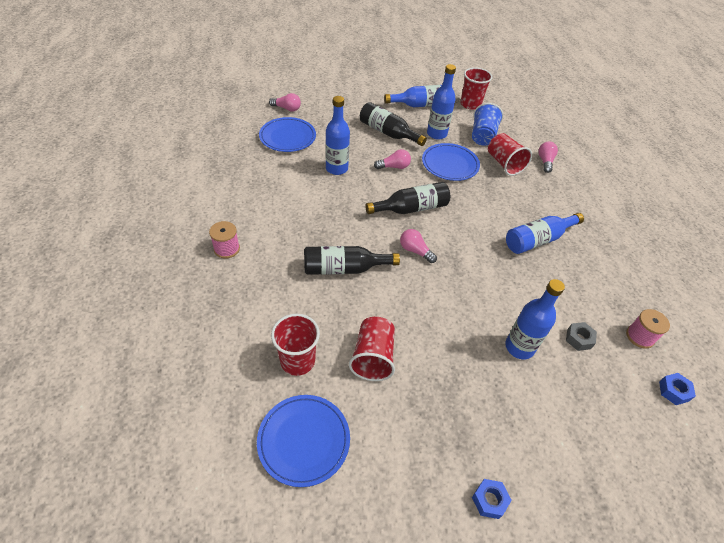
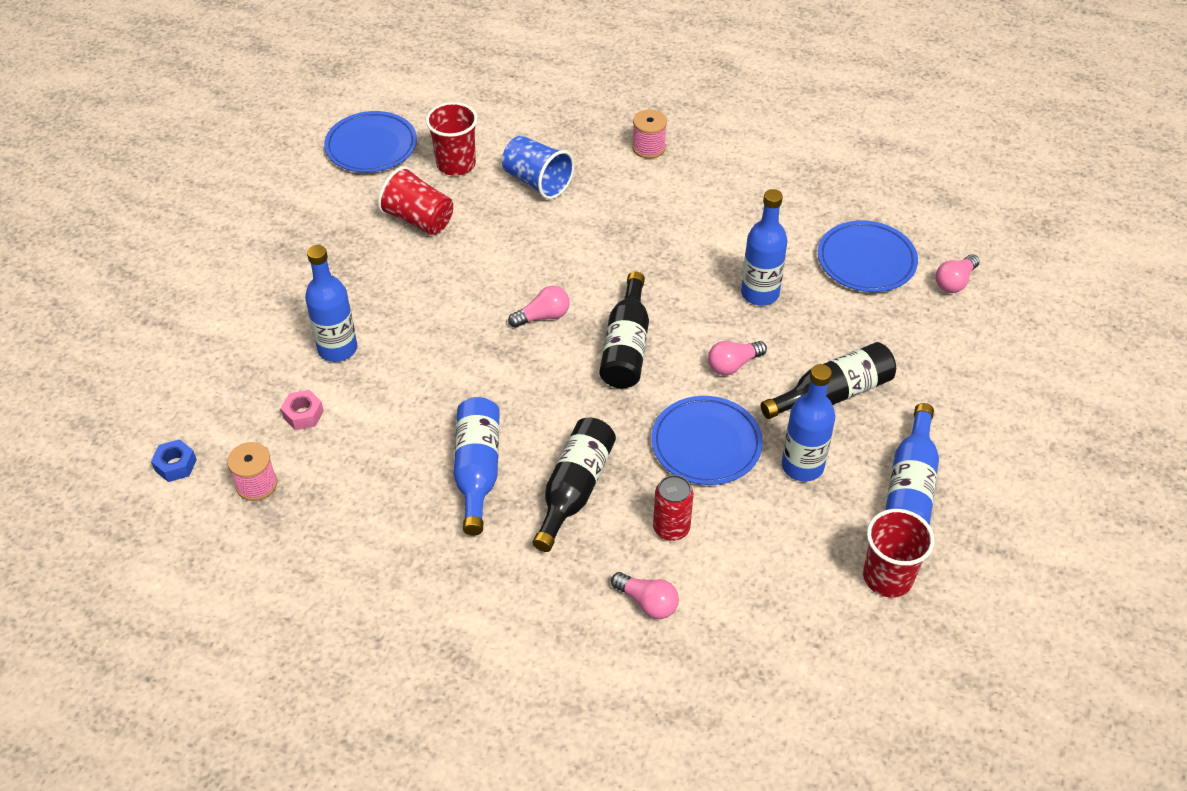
camera: 120 degrees right, 0 degrees up
(344, 268) = (556, 237): black bottle -> black bottle (574, 489)
(394, 167) = (733, 365): pink light bulb -> pink light bulb turned 45 degrees clockwise
(483, 136) = (768, 539): blue cup -> blue cup (537, 182)
(489, 500) = (221, 244): blue nut -> none
(504, 164) = (671, 528): red cup -> red can
(578, 339) = (303, 414): grey nut -> pink nut

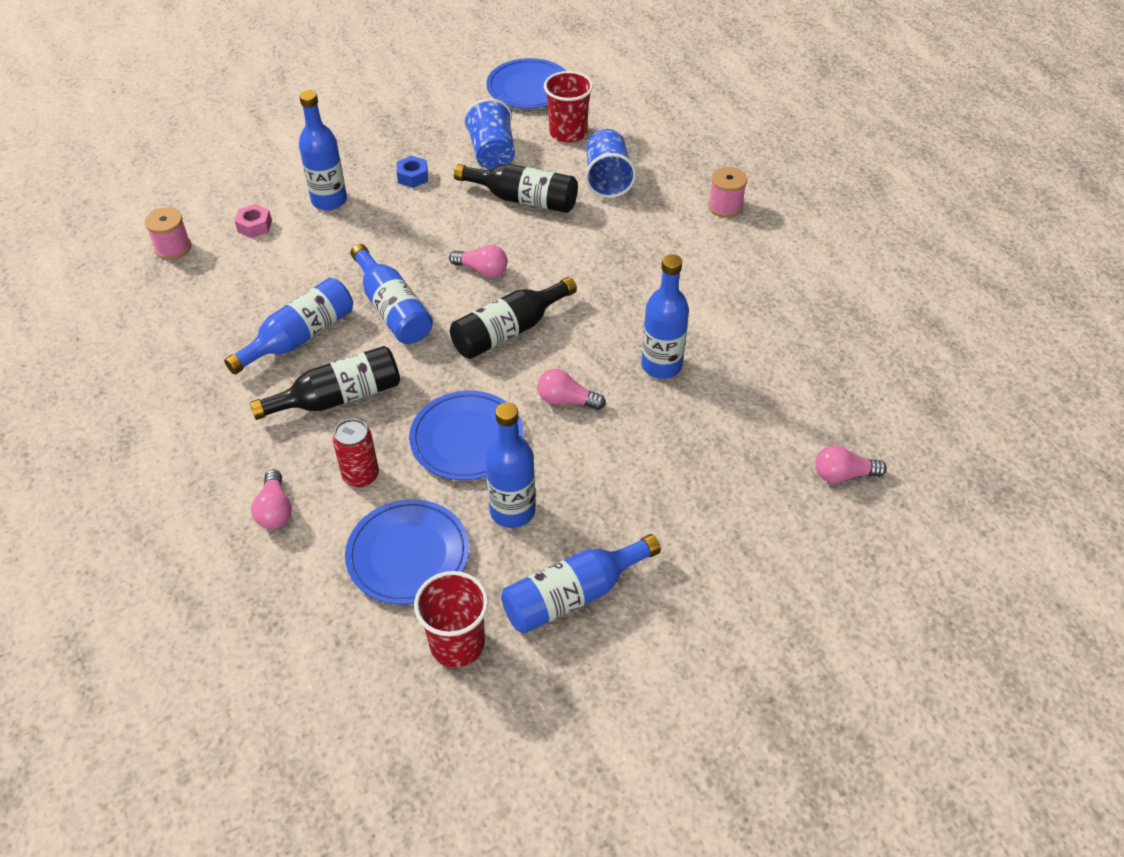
camera: 45 degrees right, 0 degrees up
(175, 465) = (151, 205): blue nut -> blue nut (413, 177)
(419, 219) = (492, 153): red cup -> blue cup
(518, 395) = (392, 309): none -> blue bottle
(833, 394) = (612, 479): black bottle -> black bottle (524, 199)
(866, 260) = (786, 403): blue plate -> blue plate (408, 555)

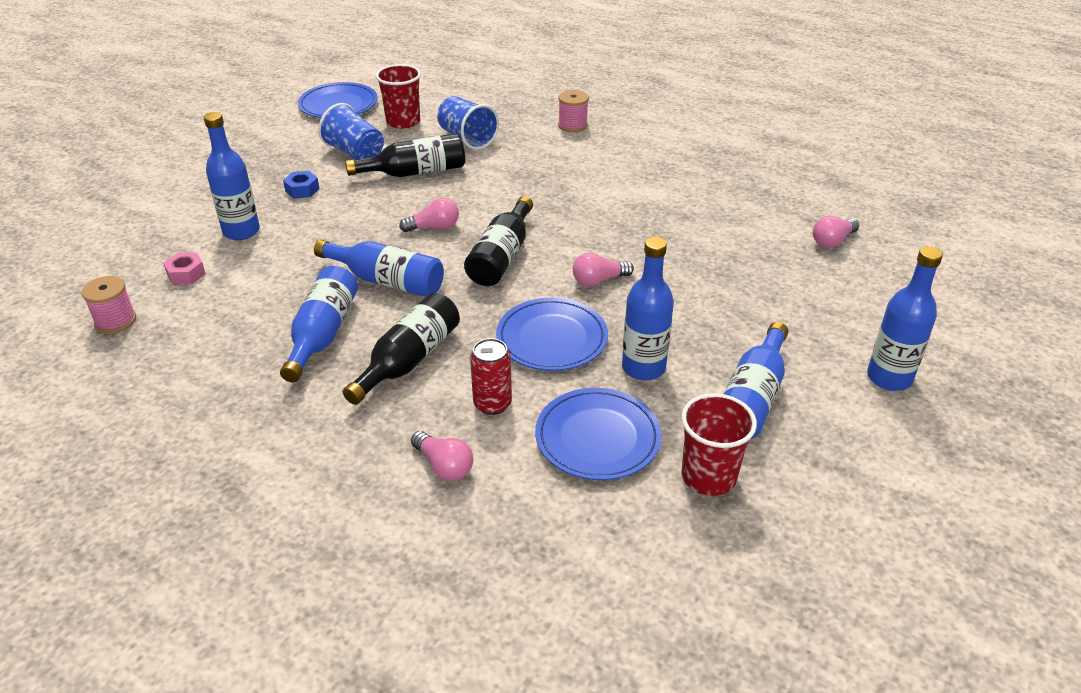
camera: 35 degrees left, 10 degrees down
(661, 365) = (641, 231): blue bottle -> blue bottle (889, 378)

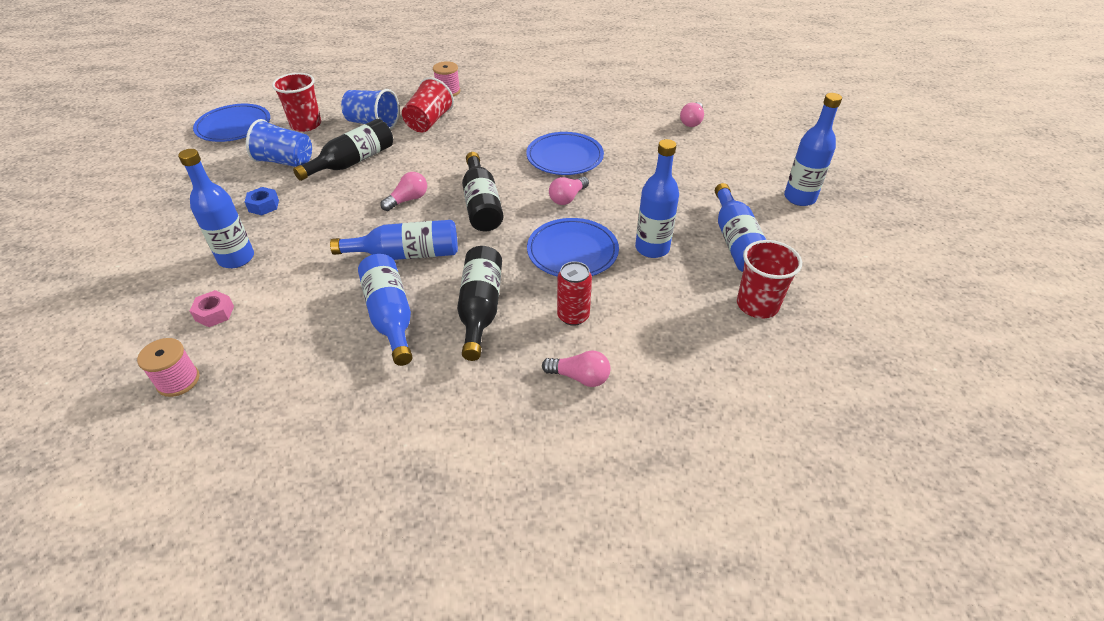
camera: 30 degrees left, 5 degrees up
(524, 153) = (429, 122): none -> red cup
(597, 438) = (666, 309): blue plate -> blue plate (565, 157)

